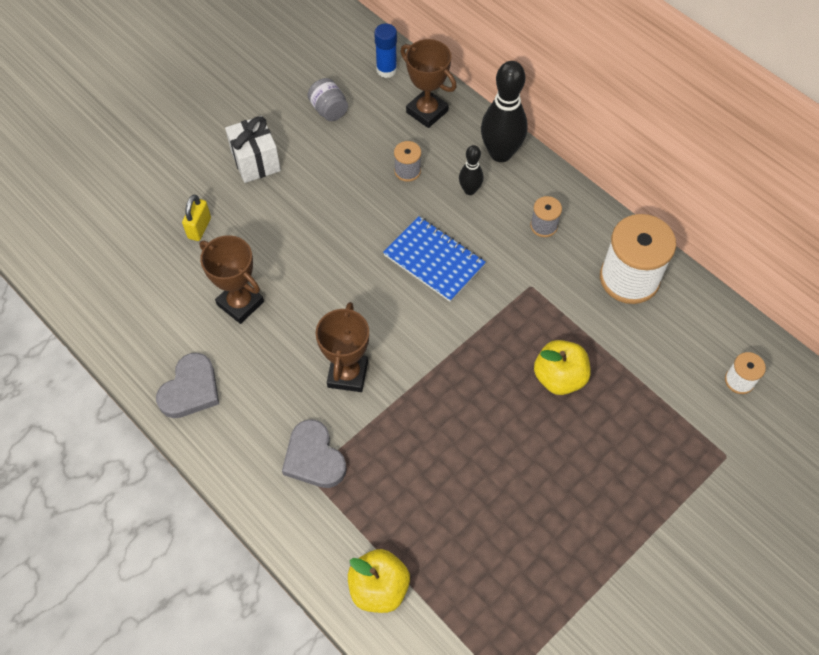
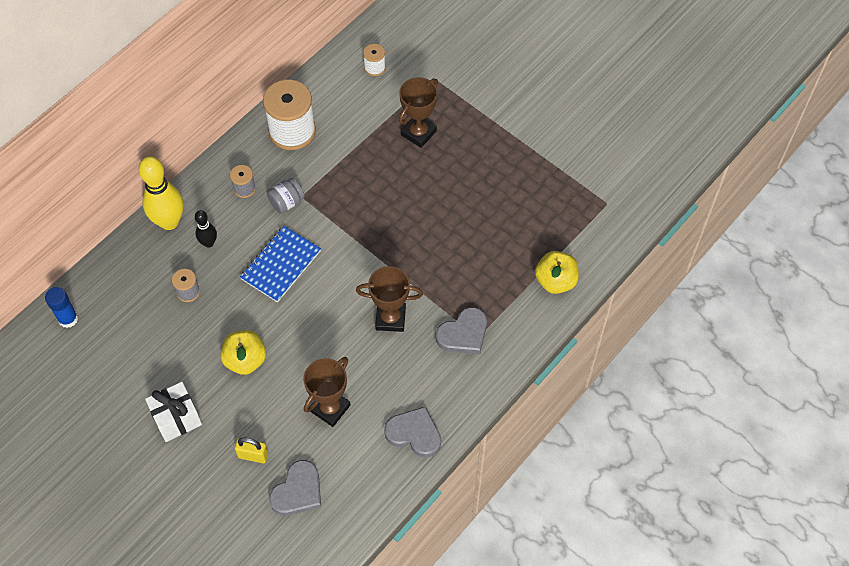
camera: 95 degrees left, 0 degrees up
(148, 268) = (298, 491): none -> grey heart
(329, 110) = (116, 363): grey jar -> grey jar (286, 202)
(427, 111) = (120, 281): brown trophy -> brown trophy (418, 133)
(500, 153) = (169, 221): black bowling pin -> yellow bowling pin
(559, 377) = (381, 176): yellow apple -> yellow apple (245, 360)

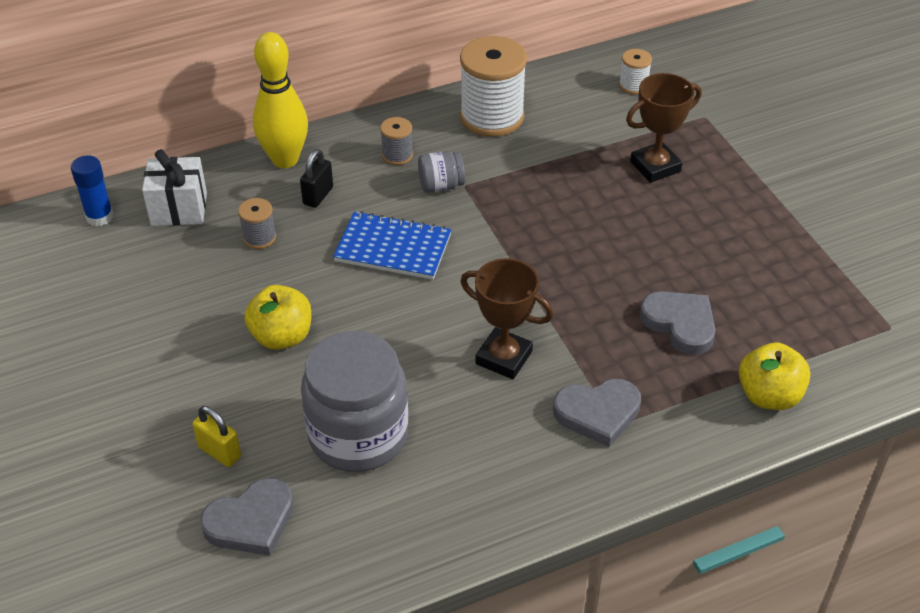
camera: 25 degrees right, 15 degrees down
(177, 418) = (152, 371): white gift -> white gift (179, 209)
(209, 243) = (318, 196): black bowling pin -> black padlock
(281, 265) = (393, 248): blue notebook -> blue notebook turned 45 degrees clockwise
(330, 408) = (358, 435): brown trophy -> grey jar
(414, 434) = (458, 513): grey heart -> grey heart (680, 324)

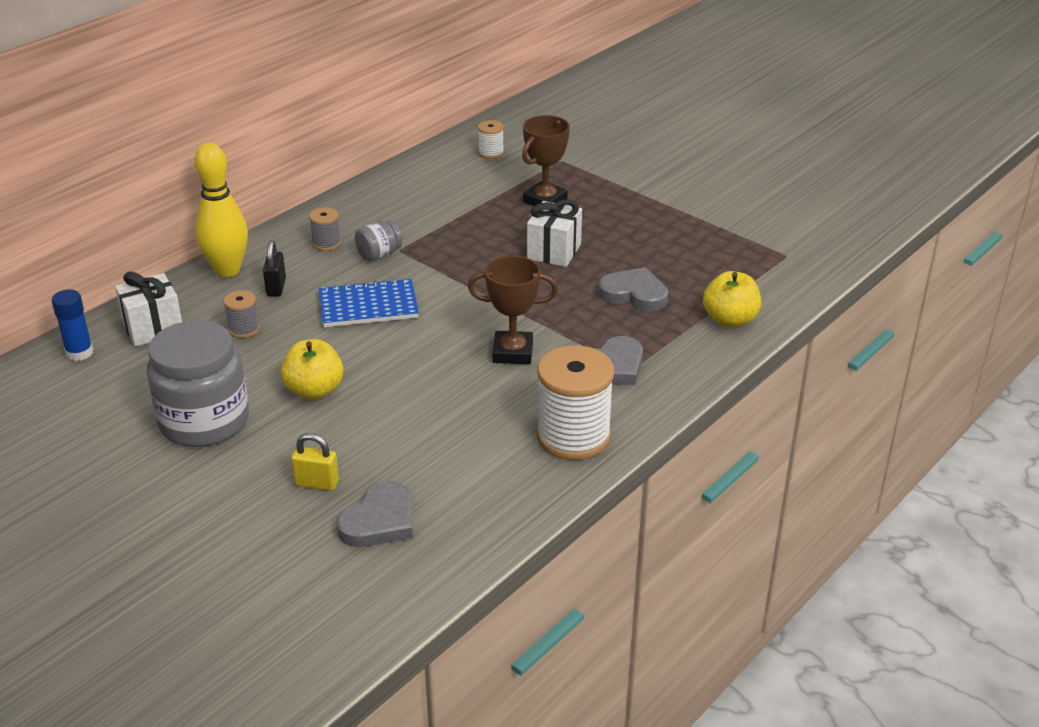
camera: 25 degrees left, 10 degrees down
(358, 435) = (429, 436): grey jar -> grey jar (204, 421)
(492, 117) = (389, 199): white spool -> white spool (573, 436)
(625, 238) = (554, 251): none -> white gift

